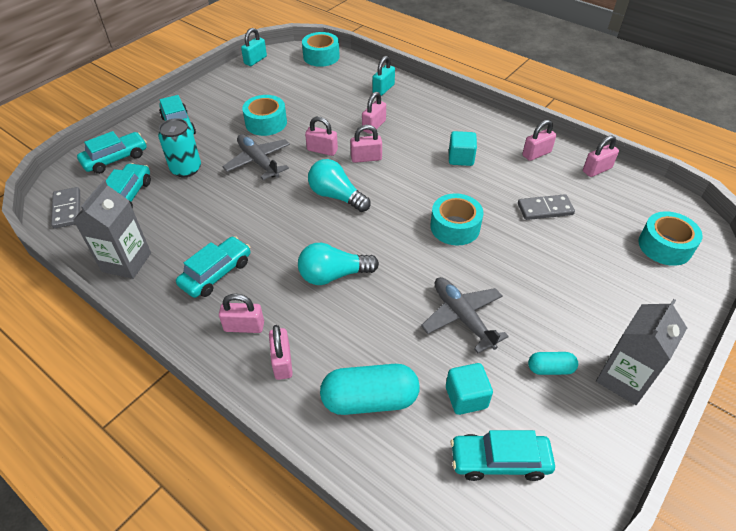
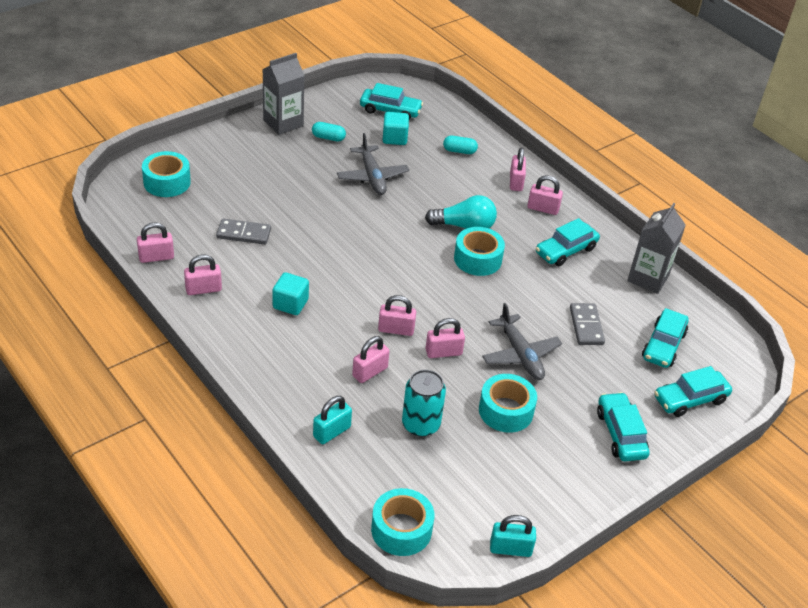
camera: 170 degrees left, 5 degrees down
(67, 209) = (723, 345): grey domino -> grey domino (586, 326)
(186, 169) = (603, 365): turquoise can -> turquoise can (420, 424)
(255, 60) = (510, 548): turquoise padlock -> turquoise padlock turned 45 degrees clockwise
(322, 150) = (443, 352): pink padlock -> pink padlock turned 45 degrees counterclockwise
(336, 196) = (442, 294): turquoise light bulb -> none
(369, 400) = (459, 151): turquoise capsule -> turquoise capsule, size x0.52
(455, 227) = (339, 238): turquoise tape -> turquoise tape (477, 259)

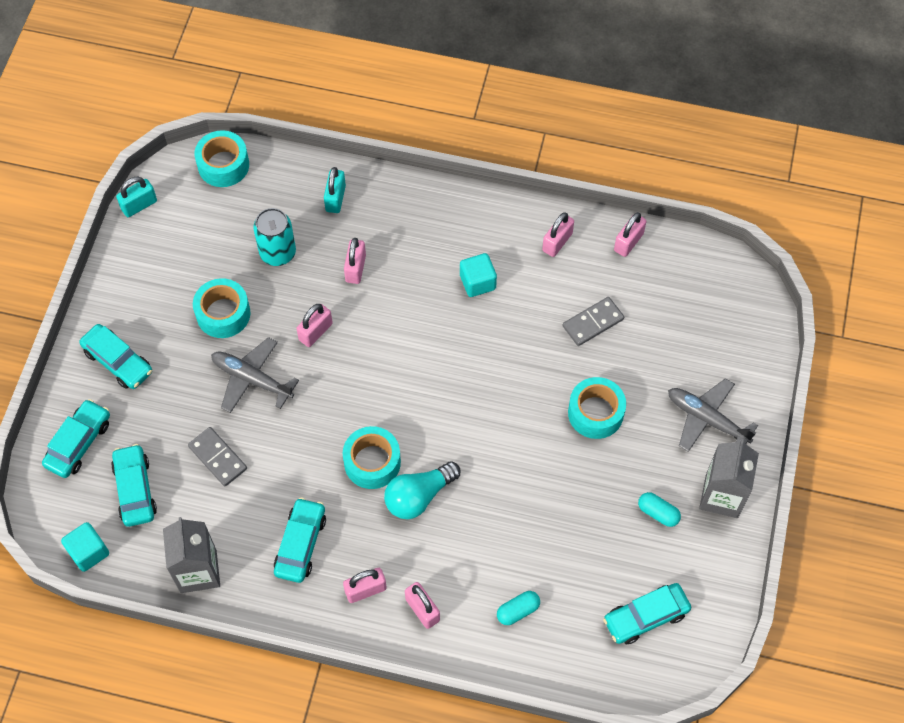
camera: 145 degrees right, 20 degrees up
(167, 182) = (721, 325): turquoise tape -> turquoise tape (595, 413)
(328, 138) = (658, 513): turquoise capsule -> turquoise capsule turned 60 degrees clockwise
(372, 177) = (562, 492): grey plane -> grey plane (706, 419)
(394, 138) = (597, 572): turquoise cube -> turquoise cube (89, 552)
(396, 329) = (372, 324): pink padlock -> none

